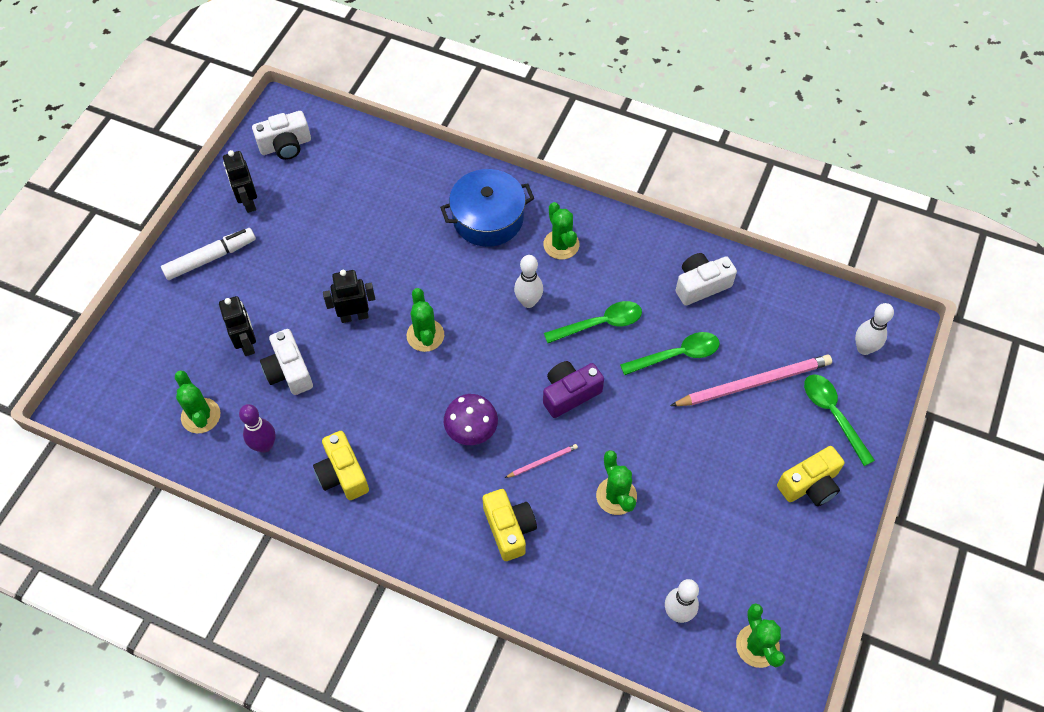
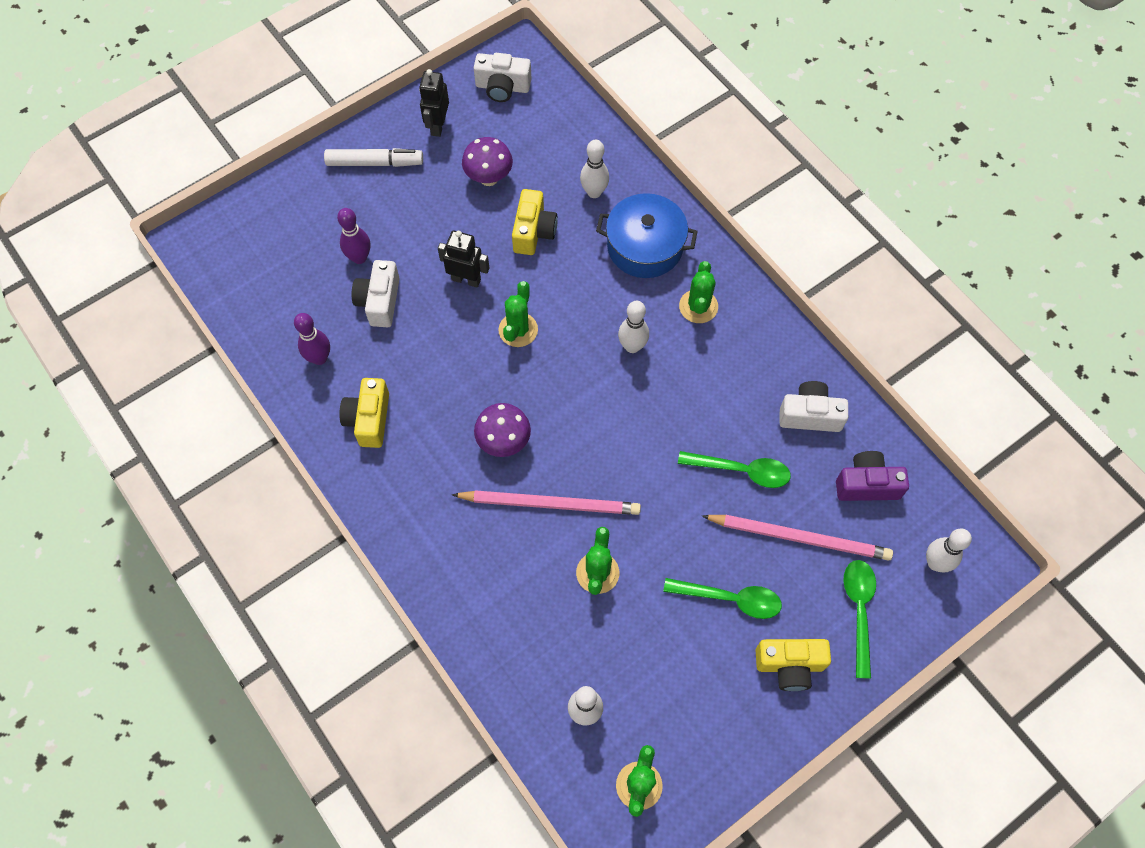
camera: 30 degrees right, 5 degrees up
(201, 416) = (283, 303): green cactus -> none
(247, 343) = (359, 257): black robot -> purple bowling pin
(321, 224) = (489, 178): none -> purple mushroom
(418, 195) = (594, 192): none -> white bowling pin
(509, 529) = (482, 549): yellow camera -> yellow camera (533, 231)
(542, 461) = (550, 504): pink pencil -> pink pencil, size x2.23
(569, 394) = (615, 454): purple camera -> purple camera (867, 484)
(600, 324) = (687, 402): green spoon -> green spoon (730, 599)

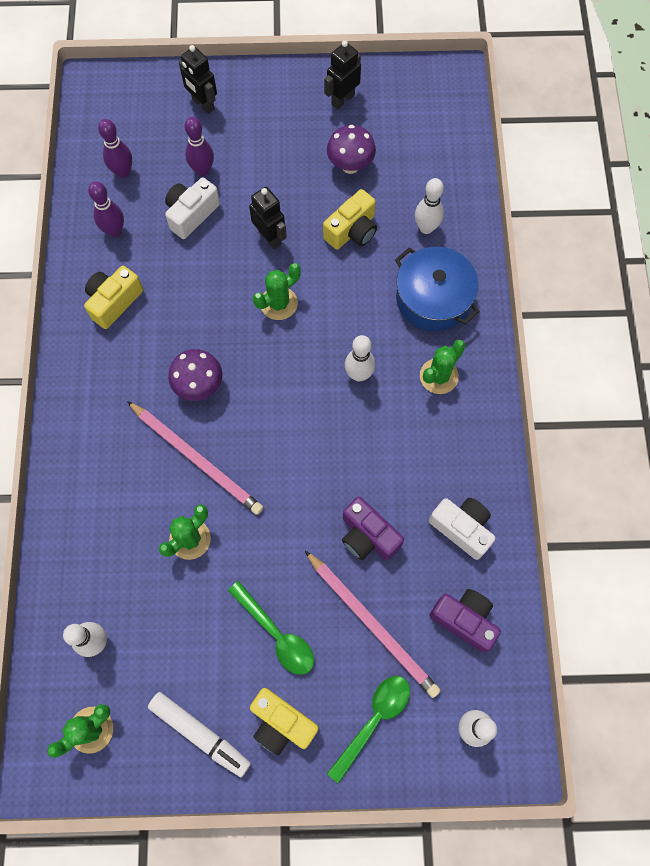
camera: 35 degrees right, 5 degrees up
(285, 302) = (123, 172): none -> purple bowling pin
(313, 200) = (203, 104): none -> black robot
(375, 163) = (271, 101): white marker -> white marker (200, 734)
(502, 87) = (418, 97): white camera -> none
(741, 470) = (368, 536): green spoon -> purple camera

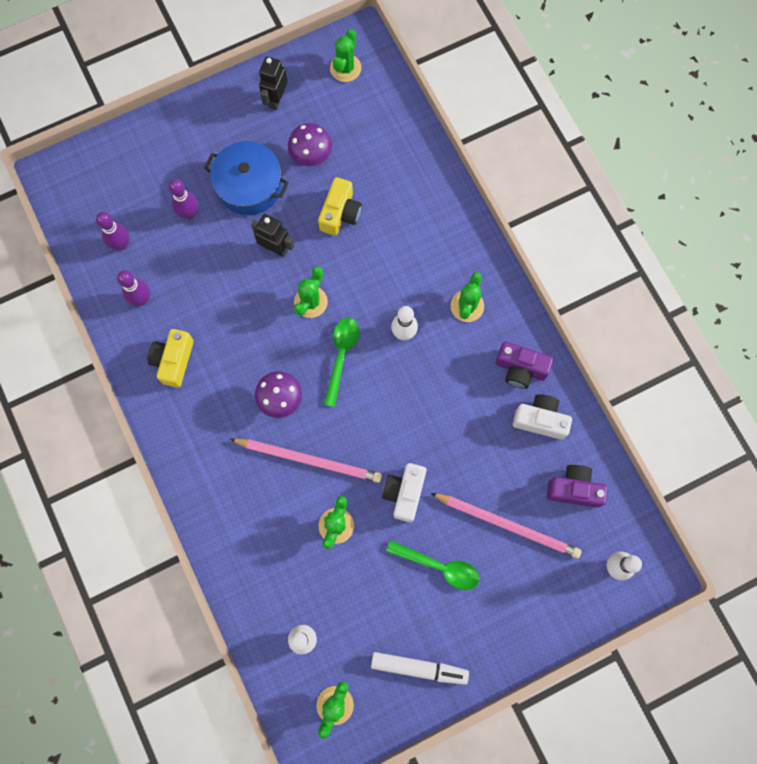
camera: 25 degrees left, 5 degrees up
(191, 214) = (199, 256): white camera -> white camera (404, 493)
(203, 104) = (159, 153): black robot -> none
(282, 723) = (475, 630): yellow camera -> none
(368, 536) = (472, 459): purple camera -> purple camera (520, 369)
(374, 720) = (542, 595): green spoon -> green spoon (341, 356)
(426, 97) = (345, 68): none -> green cactus
(426, 228) = (399, 185): white bowling pin -> none
(433, 298) = (433, 243): blue pot -> blue pot (249, 186)

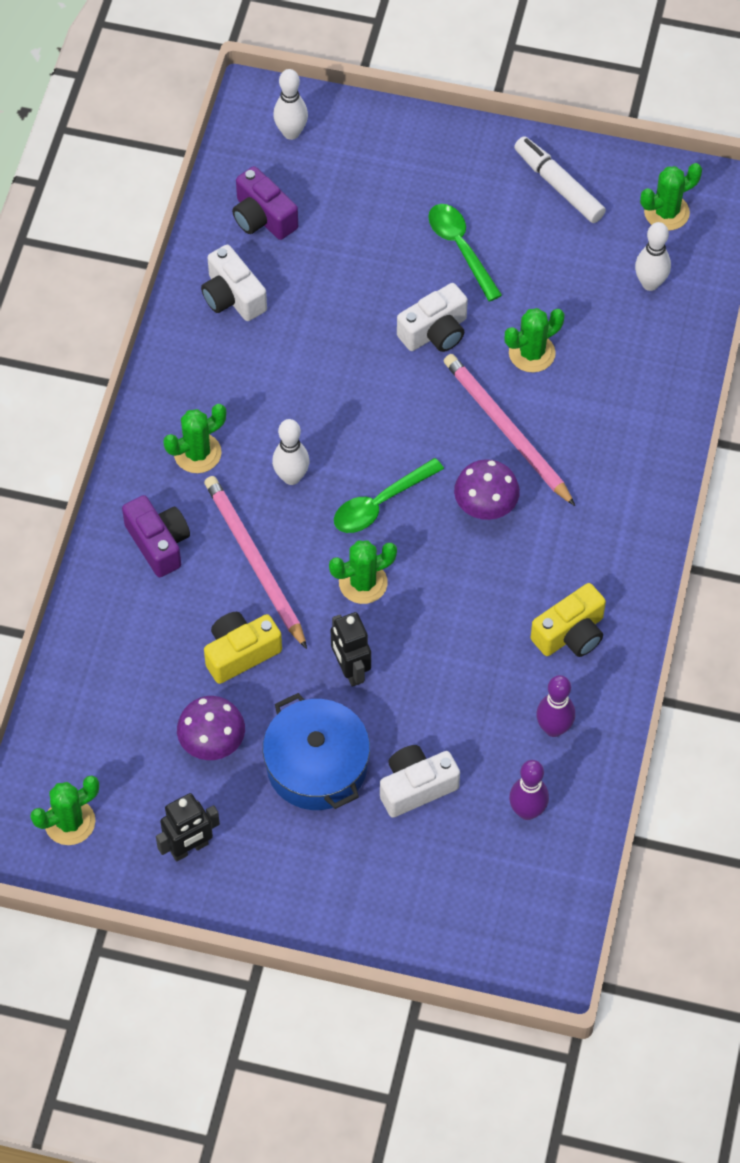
camera: 140 degrees left, 15 degrees down
(189, 213) = (416, 787): purple bowling pin -> white camera
(507, 525) = (359, 234): pink pencil -> pink pencil (254, 561)
(520, 369) = (204, 355): purple camera -> purple camera (158, 543)

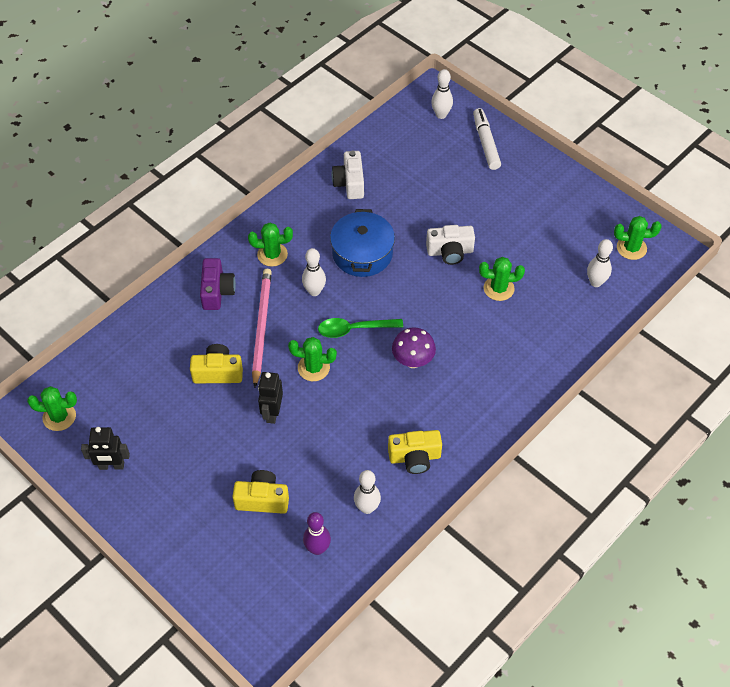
camera: 30 degrees right, 5 degrees down
(212, 744) = (166, 414): purple mushroom -> none
(263, 217) = (395, 150): purple camera -> none
(317, 765) = (215, 457): blue pot -> blue pot (362, 253)
(416, 787) = (262, 499): white camera -> yellow camera
(460, 248) = (495, 214): green spoon -> none
(506, 430) = (455, 324): pink pencil -> none
(554, 728) = (367, 508): purple bowling pin -> white bowling pin
(558, 185) = (575, 206): white marker -> white marker (485, 143)

